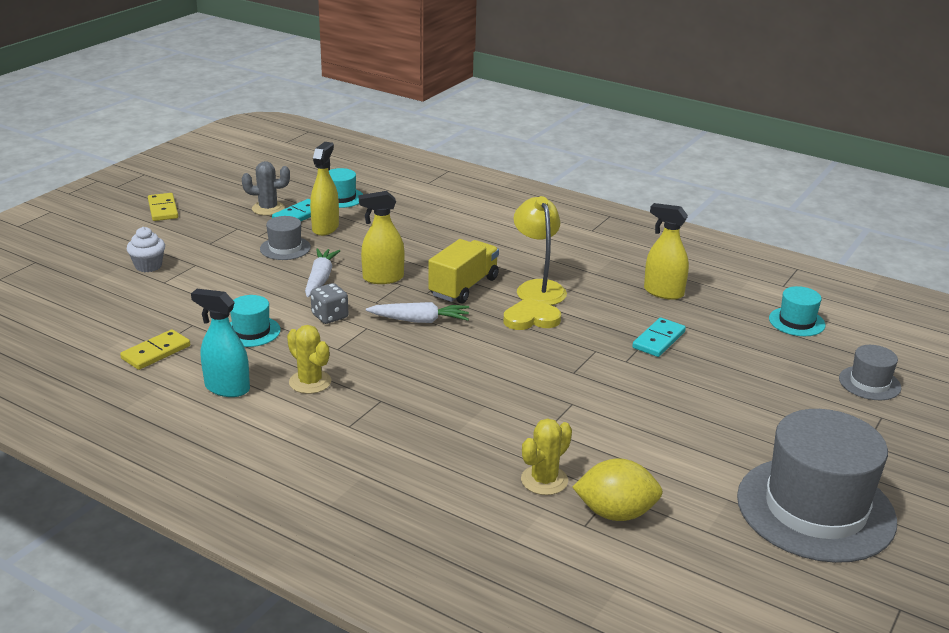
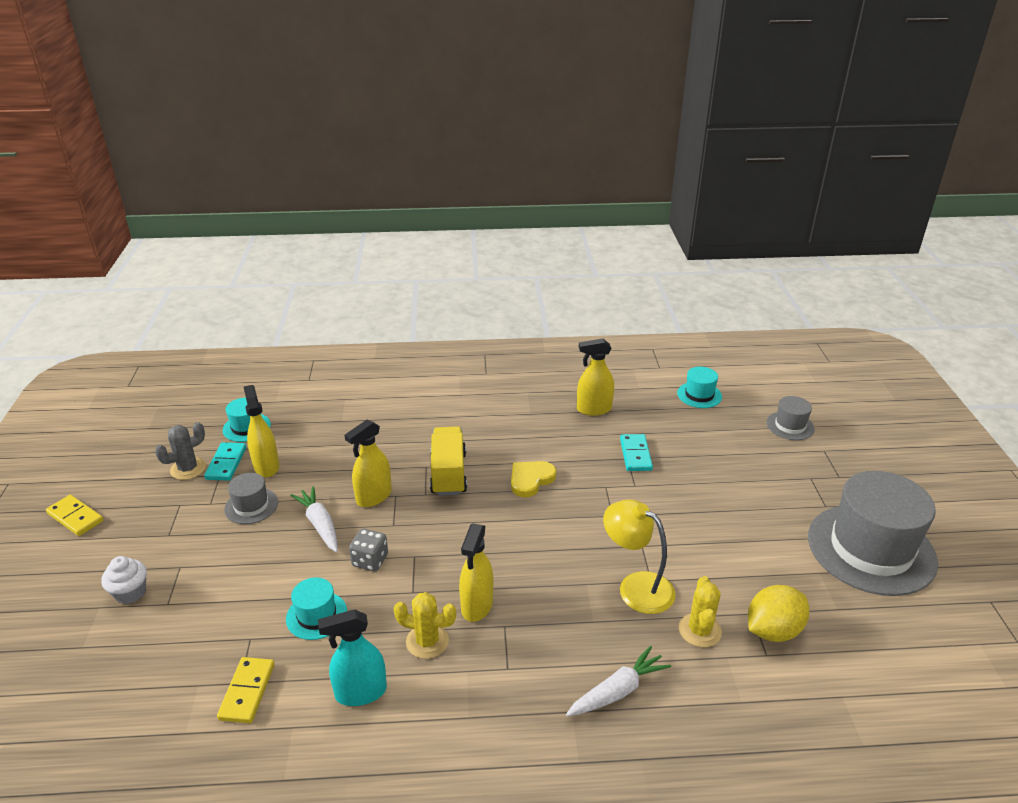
camera: 35 degrees left, 5 degrees up
(375, 378) = (477, 605): none -> yellow spray bottle
(420, 320) = (449, 525): white carrot -> white carrot (617, 691)
(538, 288) = (505, 447): yellow lamp -> yellow lamp (636, 586)

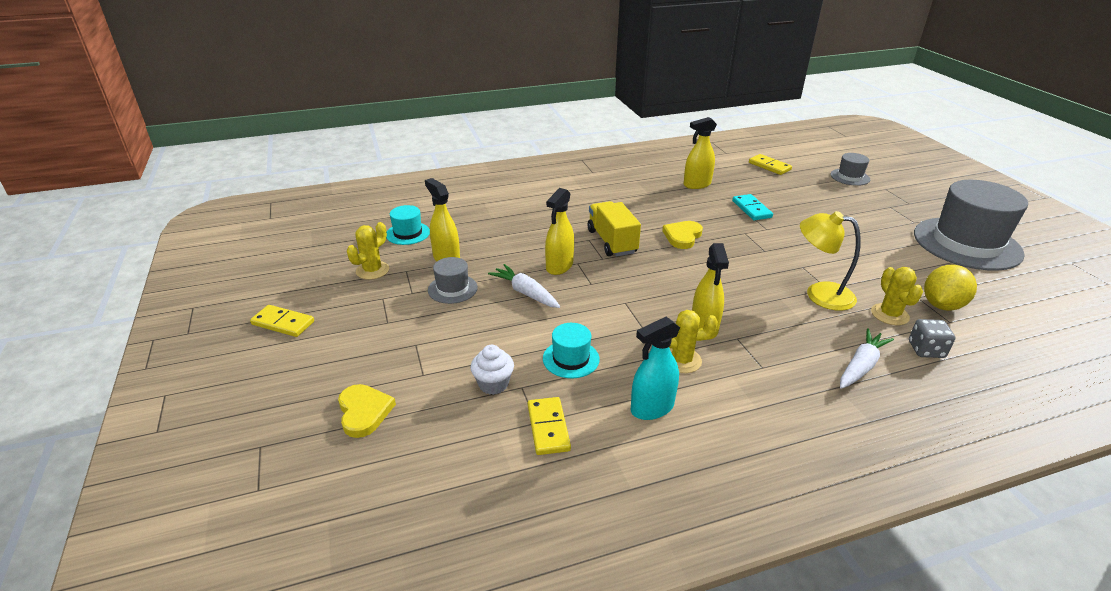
camera: 15 degrees left, 0 degrees up
(93, 635) = (364, 412): none -> yellow heart
(130, 593) = (380, 372): white cupcake -> white cupcake (493, 384)
(188, 469) = (372, 270): grey cactus -> yellow cactus
(226, 463) = (407, 261): turquoise domino -> none
(370, 560) = (589, 311): grey dice -> grey dice (926, 350)
(699, 395) = (769, 166): turquoise hat -> yellow domino

